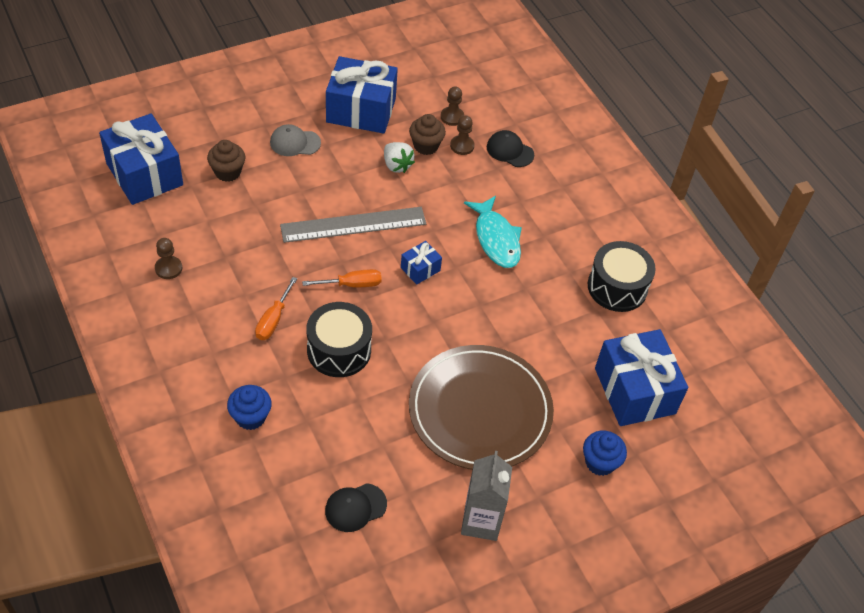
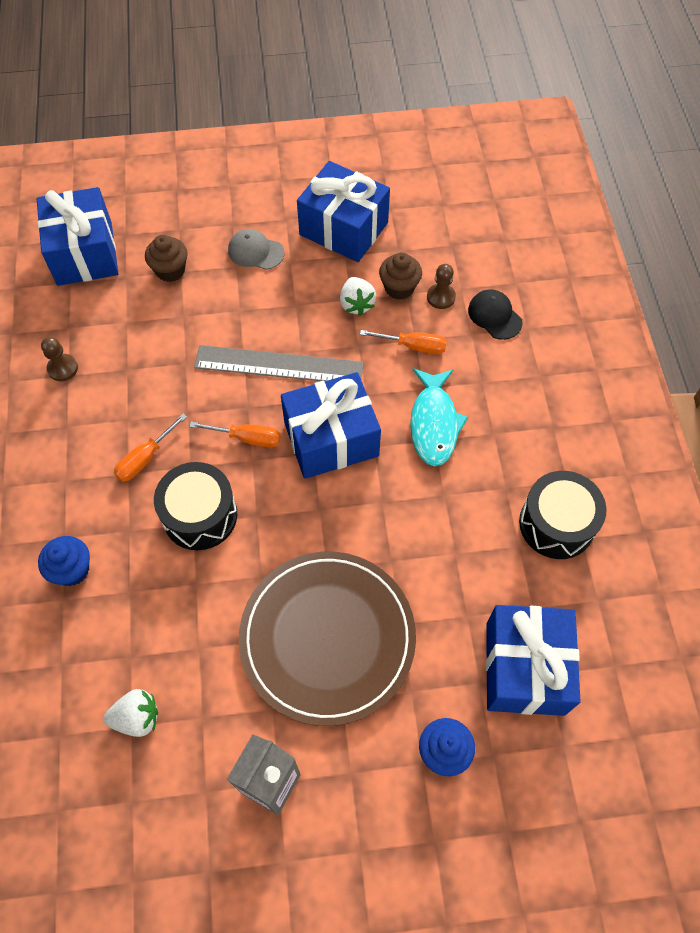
camera: 25 degrees right, 10 degrees up
(355, 507) = (137, 718): black cap -> white strawberry
(420, 269) = (331, 439): blue gift -> blue gift, size x2.16
(452, 117) = (443, 259): brown pawn -> none
(455, 187) = (413, 346): none -> orange screwdriver

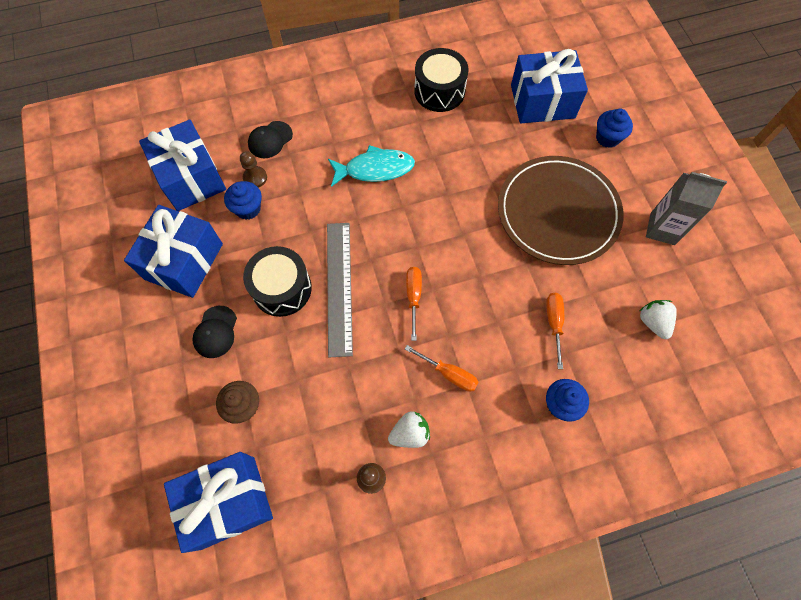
camera: 100 degrees left, 5 degrees up
(200, 515) = (489, 317): black drum -> black drum (282, 288)
(255, 251) = (215, 332): grey cap -> black cap
(331, 439) = (402, 236): blue gift -> blue gift (191, 178)
(356, 304) = (268, 238): white strawberry -> white strawberry (410, 433)
(399, 288) = (248, 209): brown cupcake -> blue cupcake
(413, 346) = (306, 191): orange screwdriver -> orange screwdriver (554, 324)

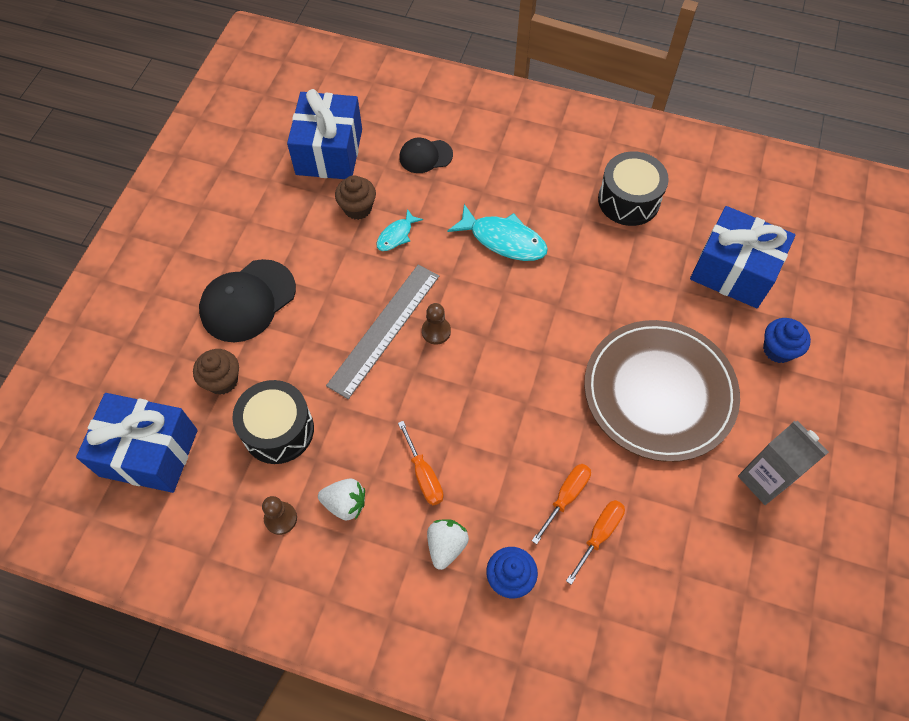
camera: 35 degrees right, 5 degrees down
(184, 261) = (268, 223): blue gift -> none
(215, 332) = (247, 301): black cap -> black cap, size x1.72
(248, 209) = (357, 208): blue cupcake -> brown cupcake
(255, 178) = (385, 184): brown pawn -> brown pawn (436, 331)
(282, 288) = (332, 298): black drum -> black drum (278, 430)
(294, 212) = (396, 235): none -> turquoise fish
(413, 297) = (446, 383): orange screwdriver -> orange screwdriver (599, 535)
(653, 322) = (674, 566): white strawberry -> white strawberry (446, 546)

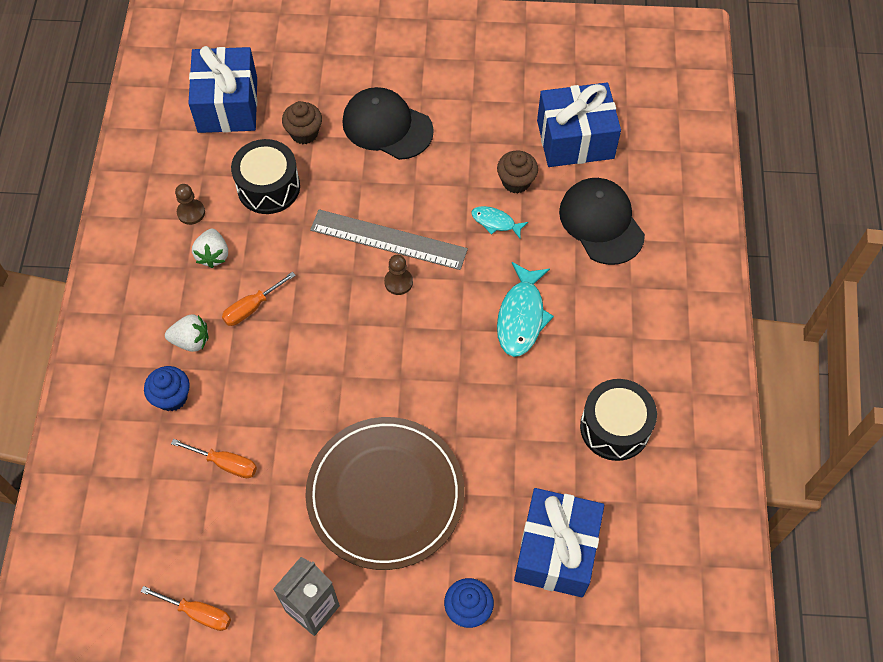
camera: 75 degrees right, 0 degrees up
(425, 156) = (601, 222): black cap -> black cap, size x1.72
(565, 497) = (255, 428): orange screwdriver -> orange screwdriver (198, 613)

